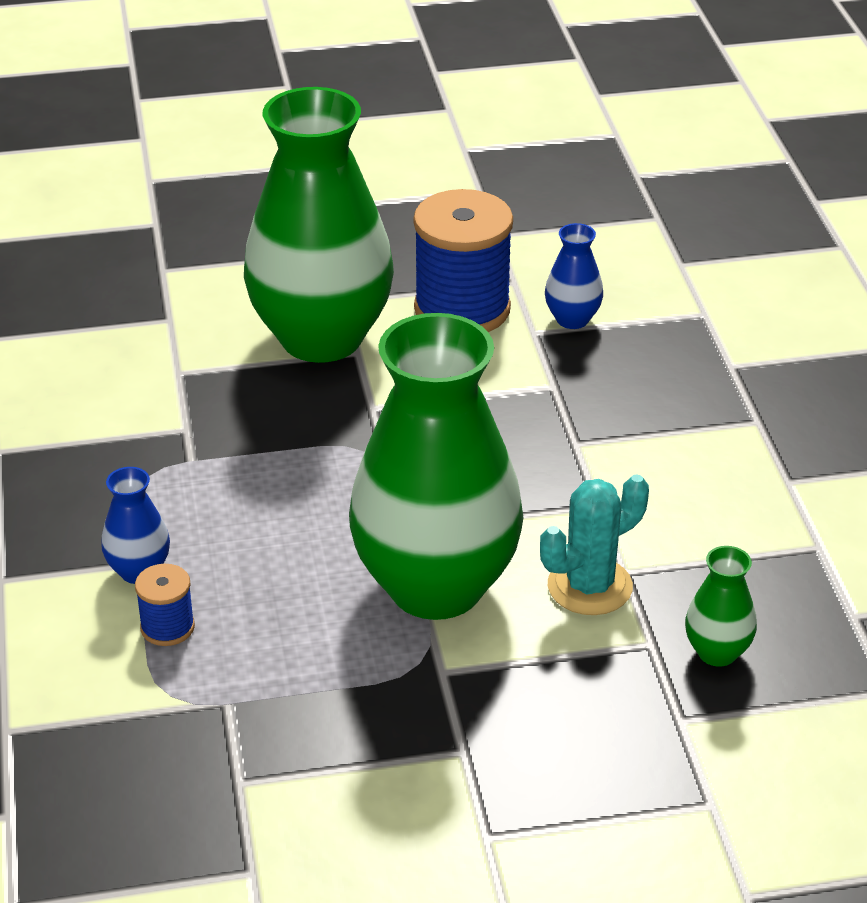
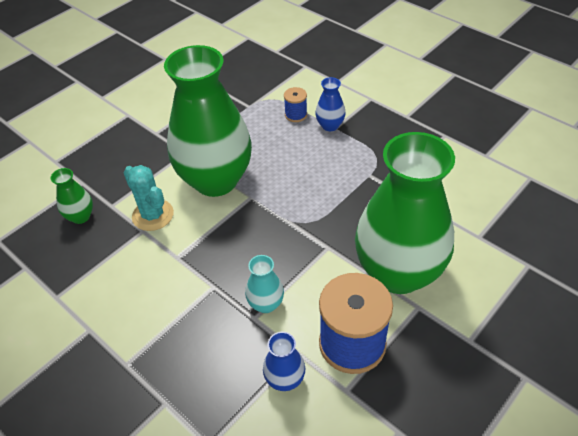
camera: 145 degrees right, 10 degrees up
(524, 391) = (266, 304): none -> turquoise vase
(589, 586) = (153, 215): turquoise cactus -> turquoise cactus turned 60 degrees counterclockwise

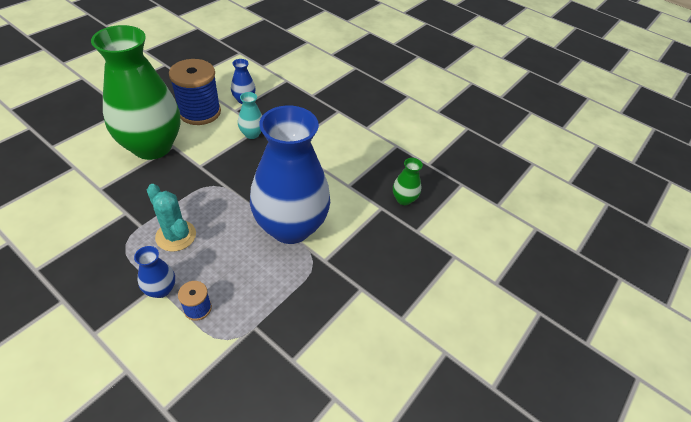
camera: 170 degrees right, 0 degrees up
(153, 215) = (343, 197): turquoise cactus -> turquoise cactus (176, 236)
(216, 180) = (290, 227): green vase -> blue vase

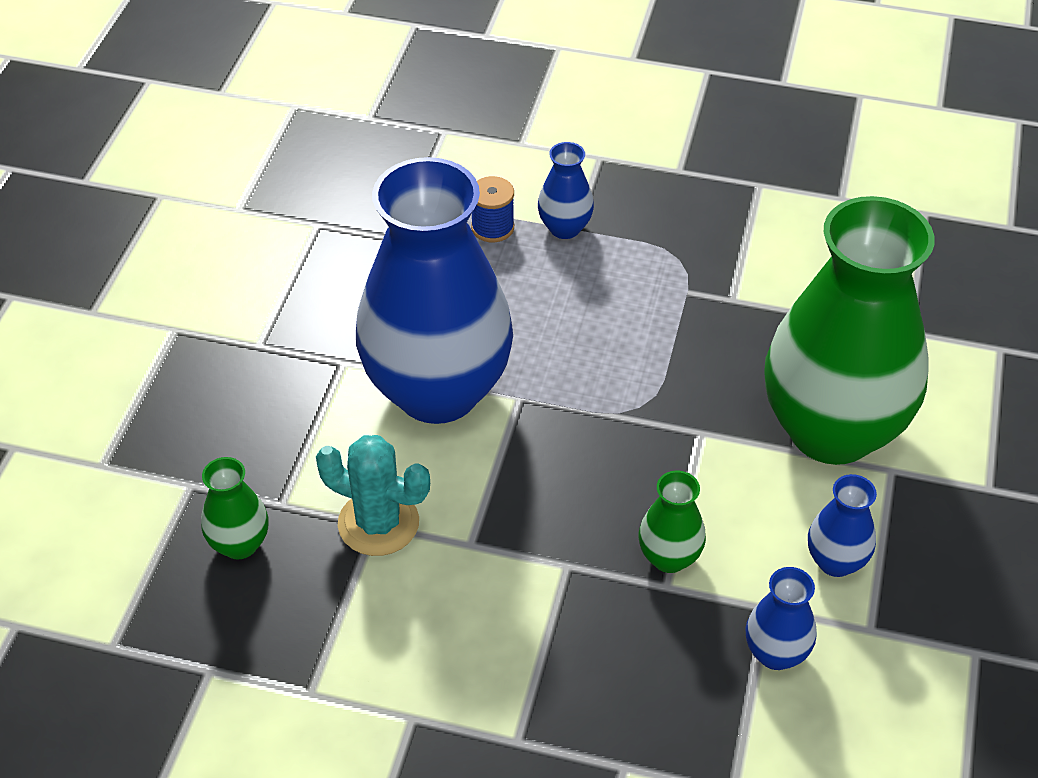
camera: 160 degrees right, 0 degrees up
(176, 236) = (616, 299): turquoise cactus -> turquoise cactus (378, 523)
(199, 112) = (835, 561): blue spool -> blue vase
(252, 134) = (669, 557): turquoise vase -> green vase

